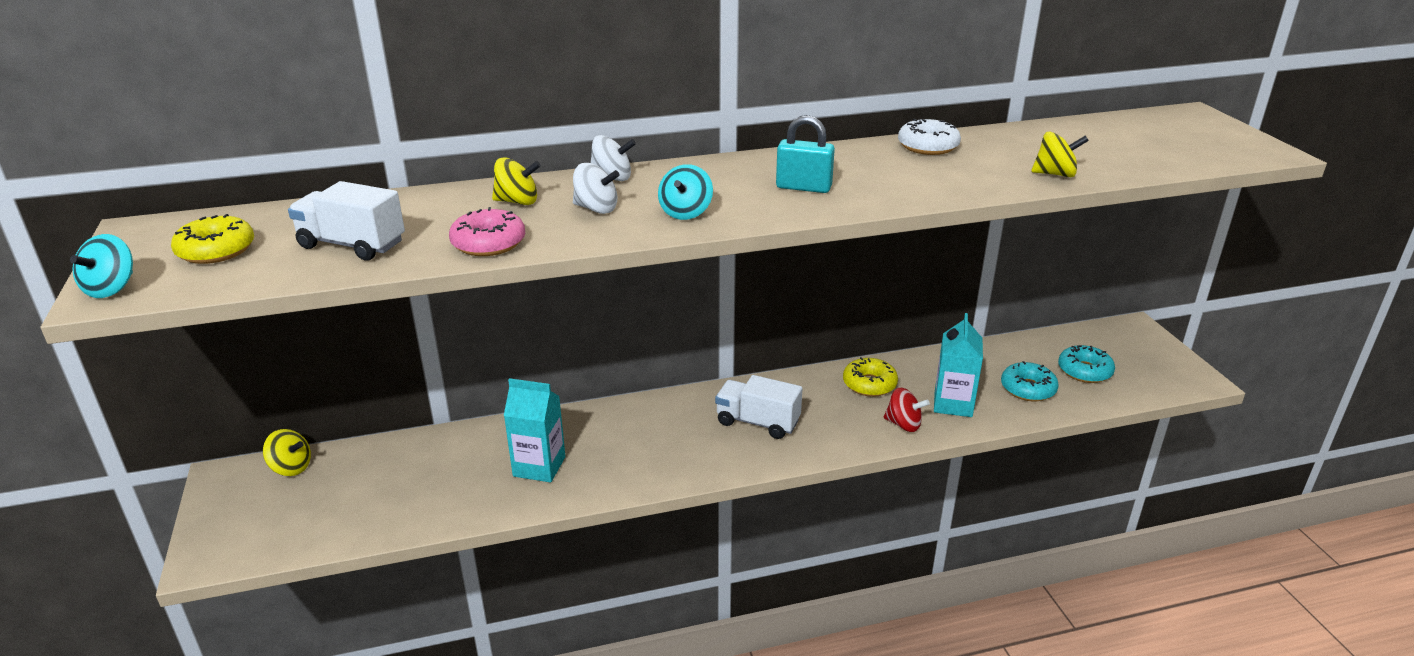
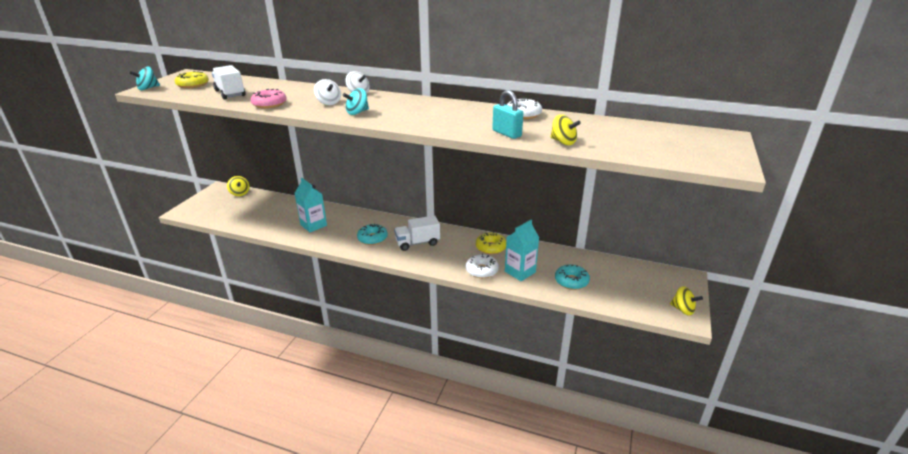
camera: 35 degrees right, 0 degrees up
(517, 202) = (308, 93): yellow spinning top -> yellow spinning top (683, 309)
(758, 422) = (417, 243): white truck -> white truck turned 75 degrees counterclockwise
(803, 187) = (425, 116): turquoise padlock -> turquoise padlock (506, 133)
(903, 424) = (482, 270): red spinning top -> white donut
(1084, 371) = (618, 286): turquoise donut -> turquoise donut (372, 238)

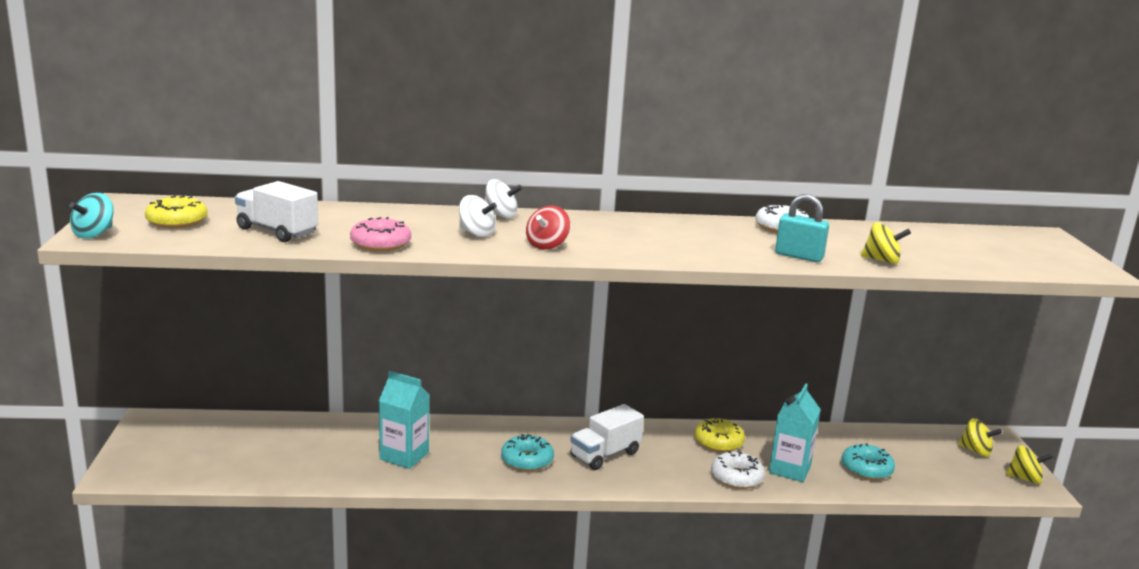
camera: 25 degrees left, 10 degrees down
(240, 193) = (204, 423): yellow spinning top -> yellow spinning top (976, 451)
(357, 112) = (547, 245): turquoise spinning top -> red spinning top

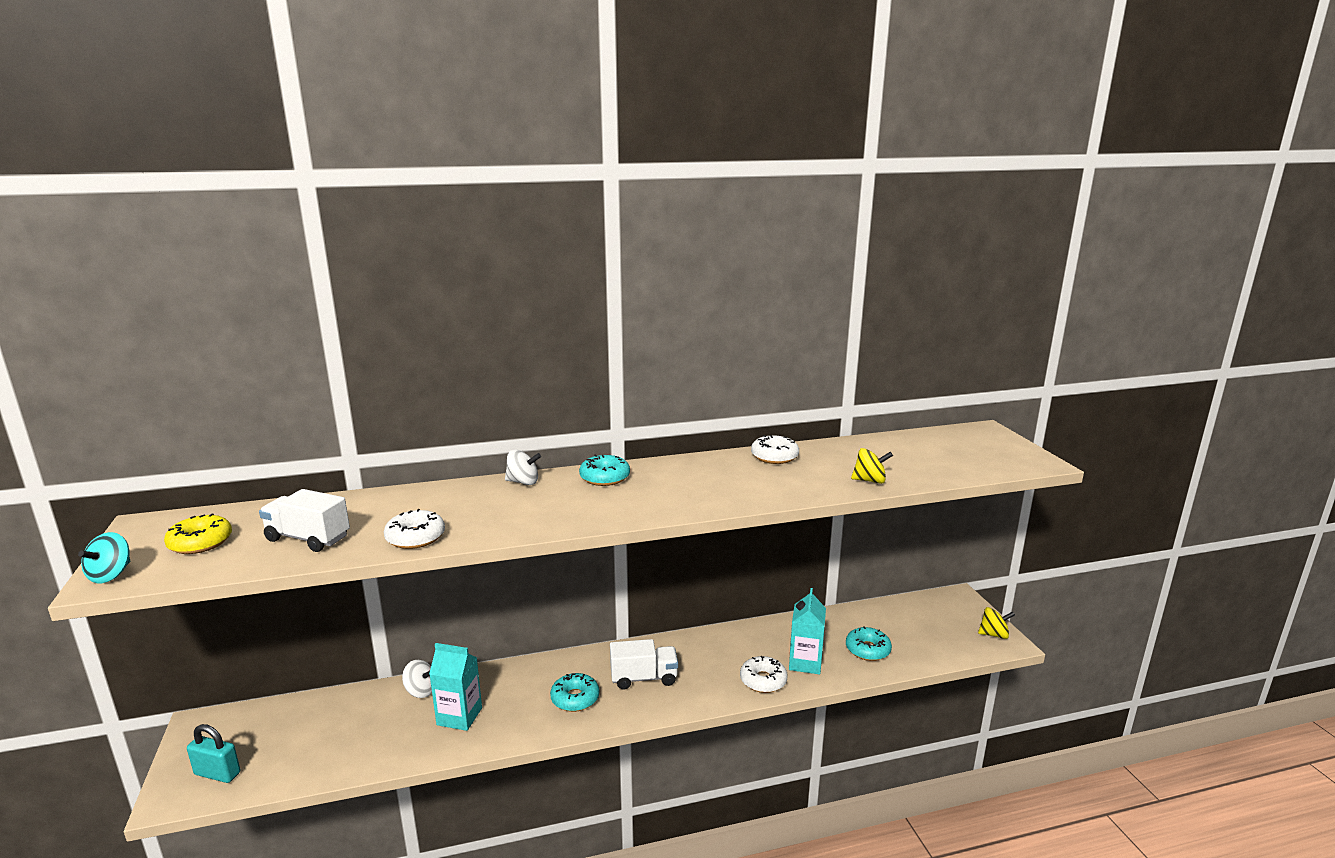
camera: 10 degrees left, 0 degrees up
(380, 244) = (415, 537): pink donut -> white donut
(476, 233) = (505, 508): white spinning top -> white spinning top (421, 691)
(547, 245) = (575, 512): red spinning top -> none
(587, 222) = (604, 477): none -> turquoise donut
(605, 454) = (644, 678): white truck -> white truck turned 135 degrees counterclockwise
(718, 442) = (738, 645): yellow donut -> none
(799, 256) = (800, 487): turquoise padlock -> turquoise padlock (217, 773)
(976, 451) = (948, 613): yellow spinning top -> none

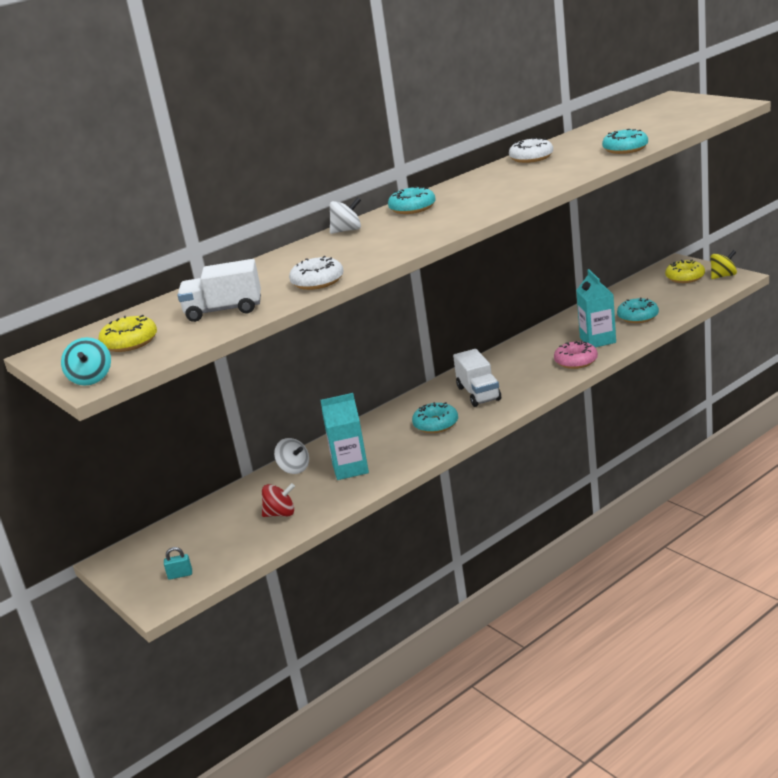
camera: 20 degrees left, 5 degrees up
(217, 773) = (180, 575): turquoise padlock -> turquoise padlock, size x0.57
(357, 742) = (280, 514): none -> red spinning top
(421, 691) = (294, 469): white spinning top -> white spinning top turned 45 degrees clockwise
(644, 678) = (478, 393): white truck -> white truck turned 105 degrees clockwise
(763, 680) = (576, 361): white donut -> pink donut
(870, 480) = (625, 149): yellow spinning top -> turquoise donut
(953, 619) = (685, 277): none -> yellow donut

